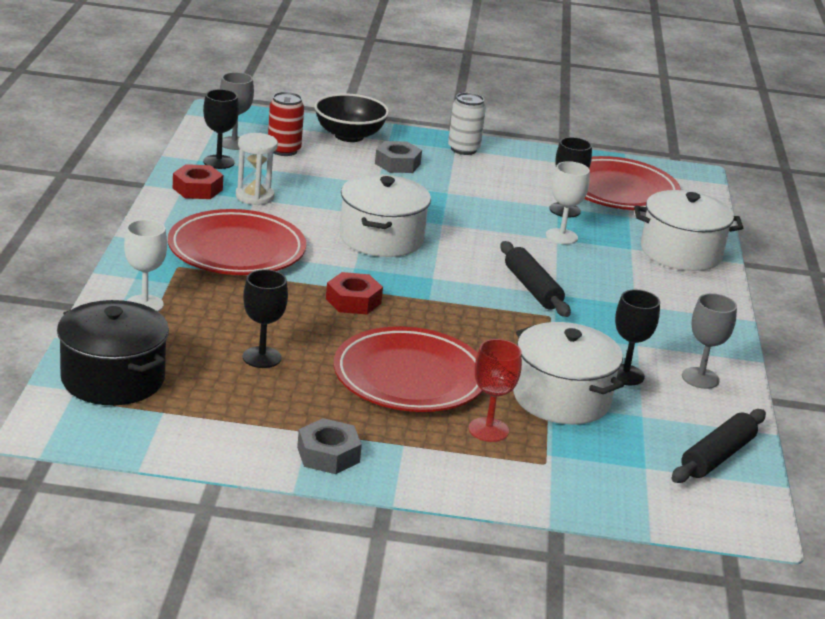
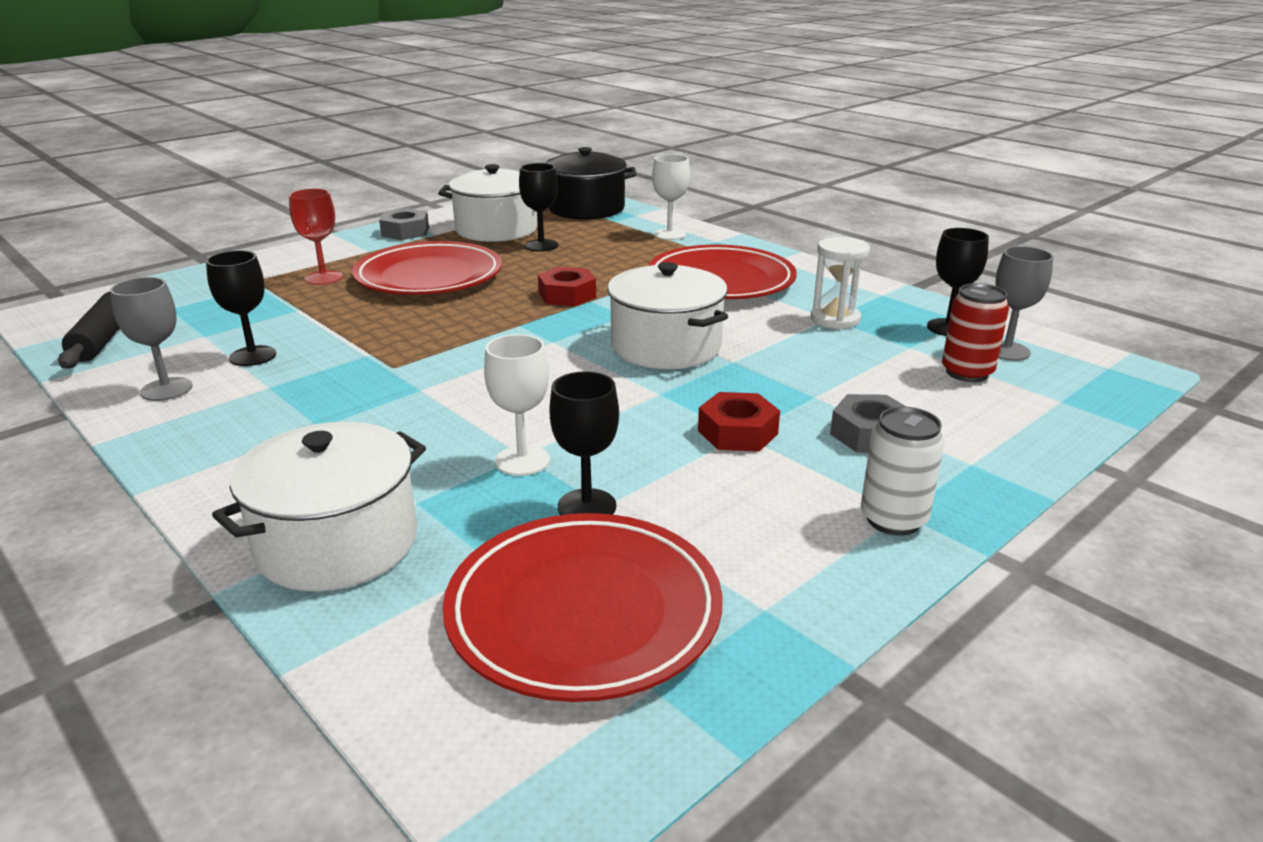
camera: 135 degrees right, 0 degrees up
(197, 189) = (877, 300): red nut -> red nut (737, 432)
(349, 136) = (1004, 435): black bowl -> none
(532, 288) = (451, 381): black rolling pin -> none
(561, 398) = (292, 316): white pot -> white pot (496, 229)

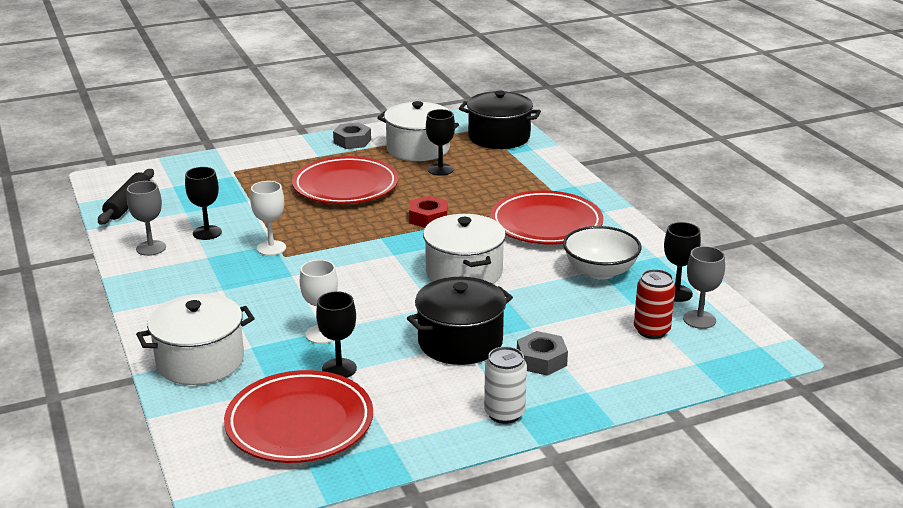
camera: 20 degrees right, 0 degrees up
(323, 278) = (277, 176): red goblet -> none
(669, 234) = (543, 173): white goblet -> white goblet (271, 248)
(737, 432) = (460, 342): red nut -> black pot
(835, 319) = (600, 271): white hourglass -> white bowl

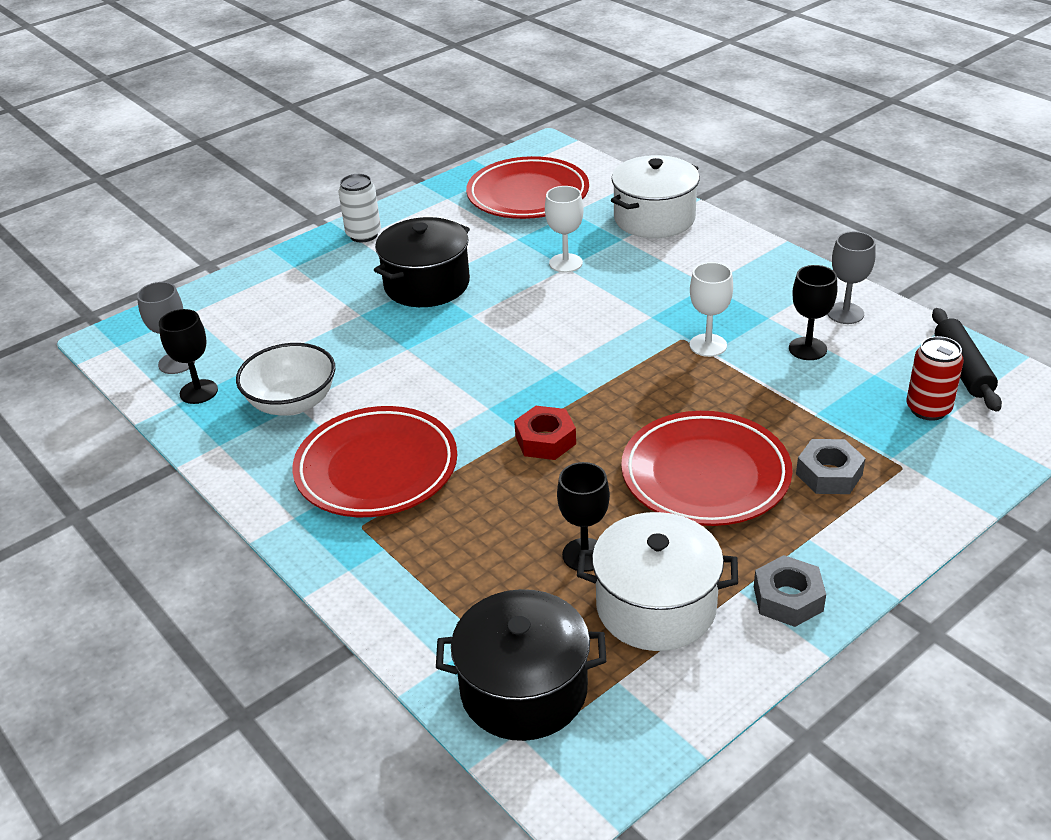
camera: 165 degrees right, 10 degrees up
(339, 369) = (526, 238): black goblet -> none
(464, 272) = (457, 364): white pot -> none
(541, 360) = (342, 284): grey nut -> grey nut (829, 474)
(651, 330) = (231, 338): red can -> red can (928, 409)

